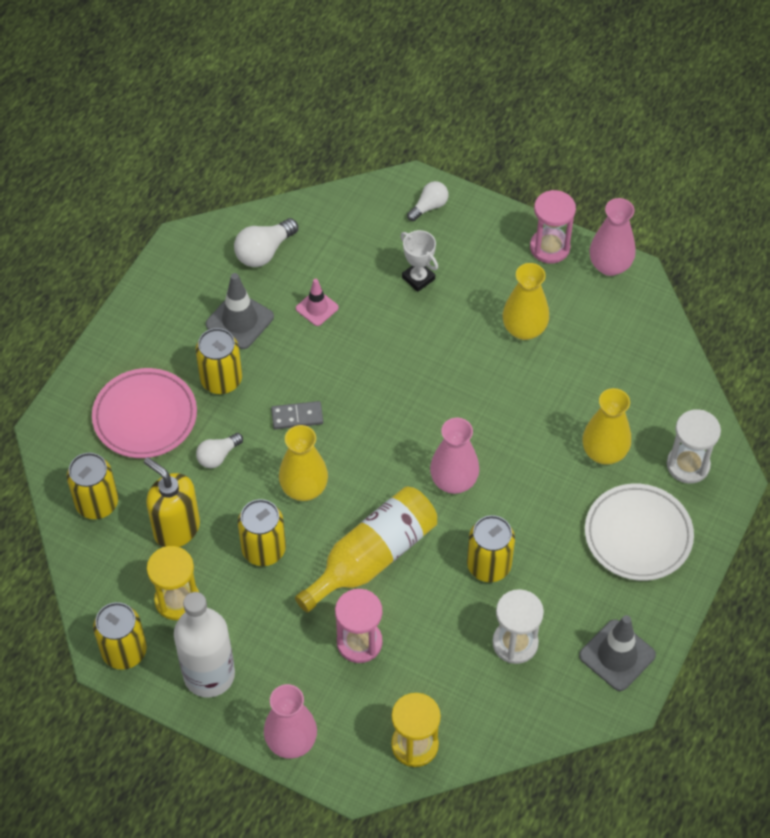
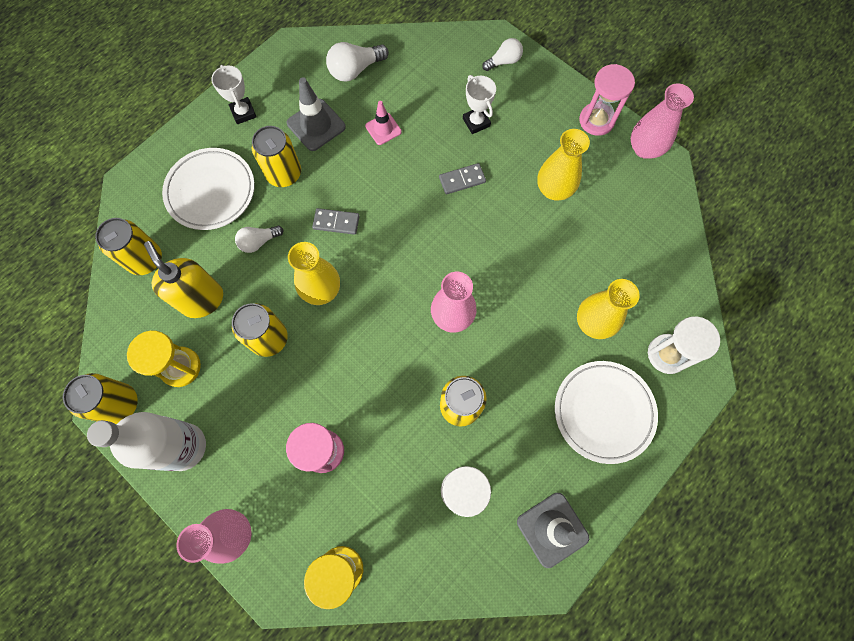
camera: 15 degrees right, 15 degrees up
(145, 416) = (211, 191): pink plate -> white plate
(152, 325) = (243, 113): none -> white trophy
(372, 557) = (360, 370): yellow bottle -> none
(421, 342) = (462, 180): none -> grey domino

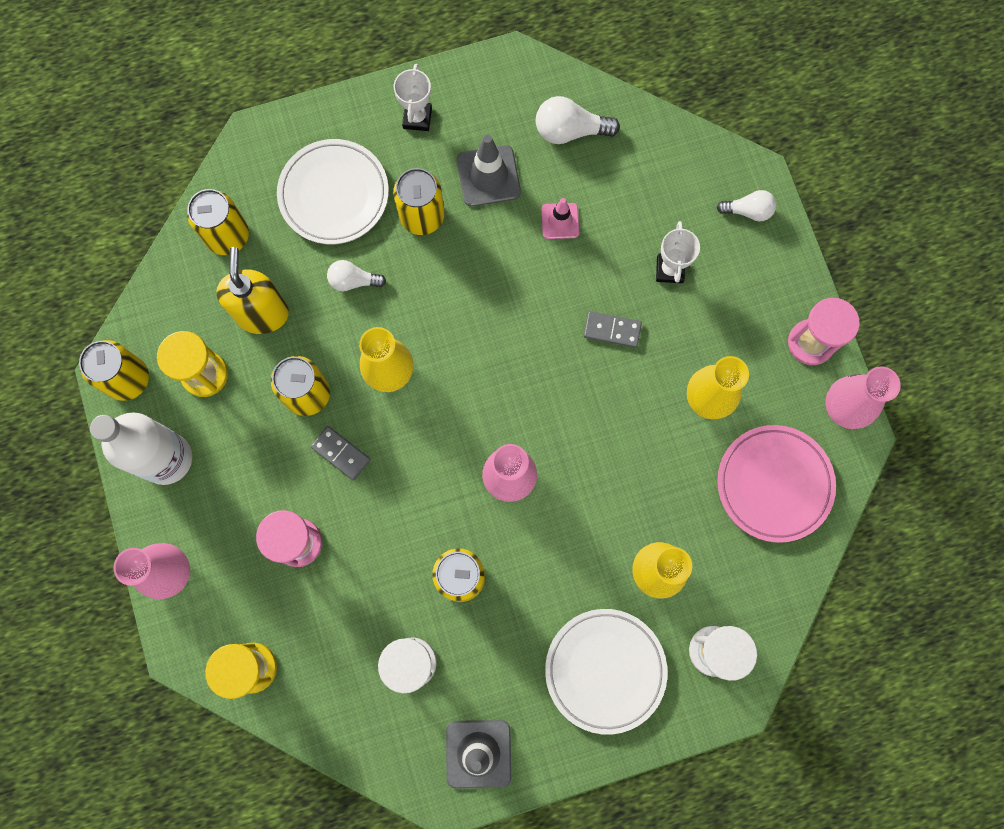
camera: 30 degrees right, 5 degrees up
(336, 222) = (446, 304): grey domino -> grey domino (341, 453)
(633, 221) = (774, 484): none -> pink plate

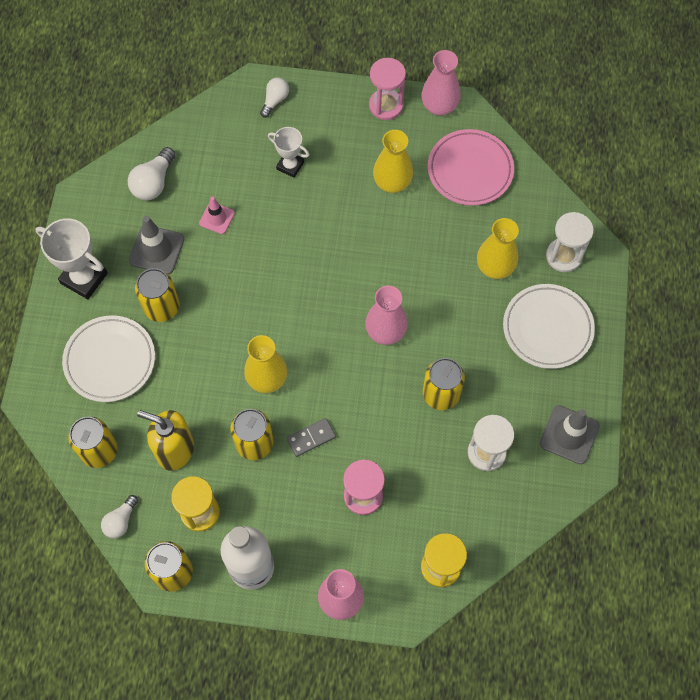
camera: 65 degrees left, 10 degrees down
(353, 281) = (185, 375): white light bulb -> white light bulb (121, 521)
(417, 118) = (84, 278): white trophy -> white trophy, size x1.61
(612, 330) = (314, 220): grey domino -> none

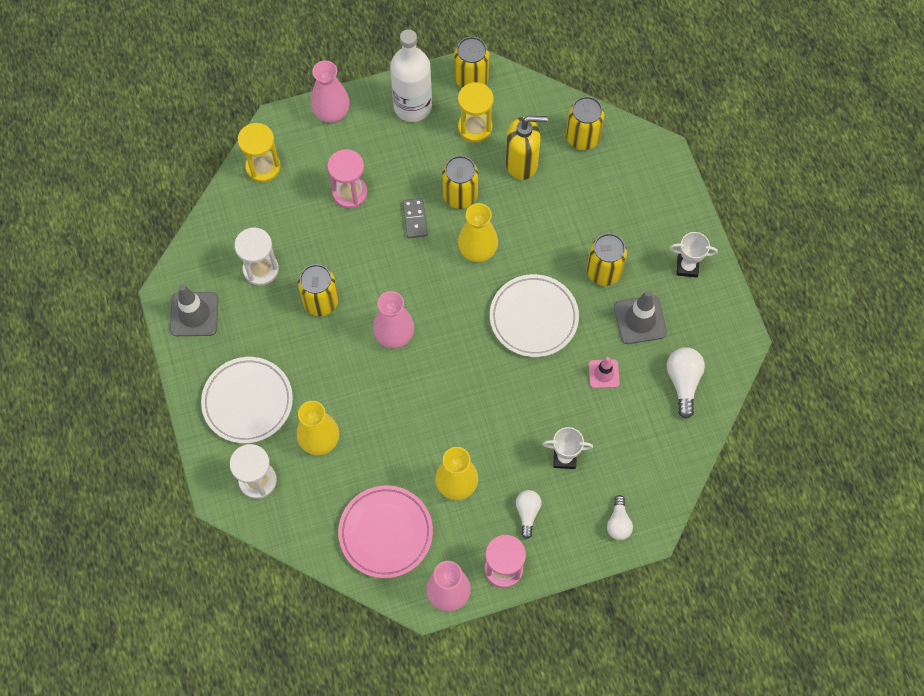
camera: 155 degrees right, 0 degrees up
(84, 278) = (687, 267): white trophy -> white trophy, size x0.62
(110, 360) = (619, 209): white plate -> white plate (533, 318)
(121, 521) = (533, 96): white light bulb -> white light bulb (527, 513)
(311, 438) = (415, 219): grey domino -> grey domino turned 45 degrees counterclockwise

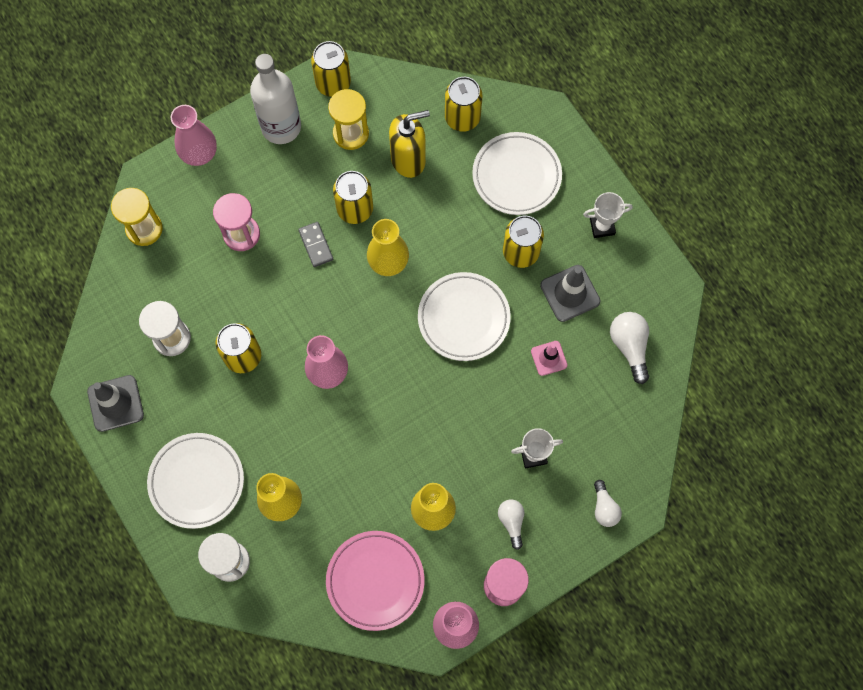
camera: 15 degrees left, 5 degrees up
(619, 202) = (516, 176): none -> white plate

